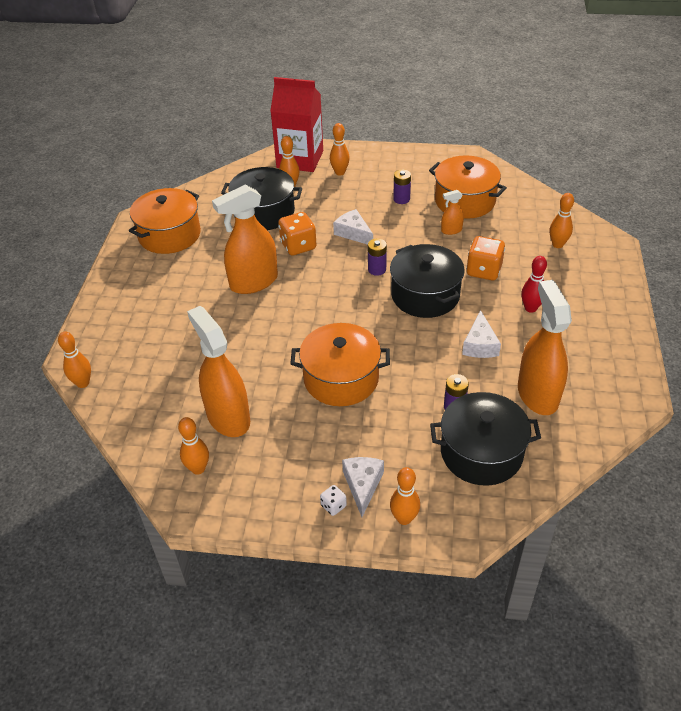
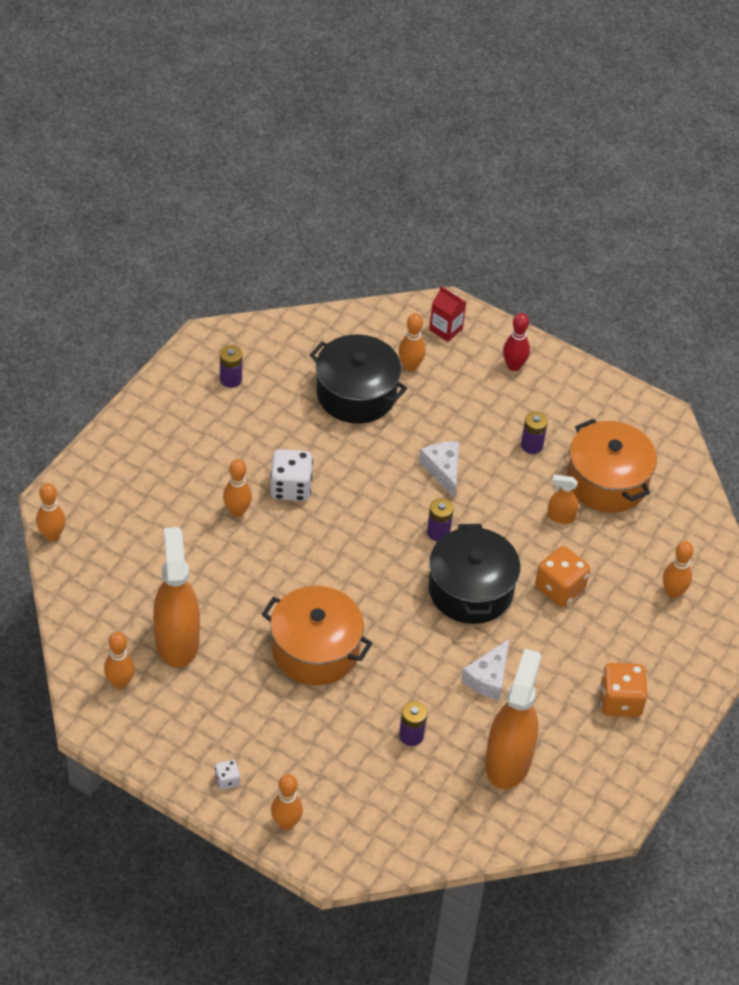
camera: 20 degrees right, 5 degrees up
(169, 235) = (231, 379): orange pot -> purple battery
(253, 282) = (290, 488): orange spray bottle -> white dice
(298, 246) = (368, 460): orange dice -> orange dice (620, 701)
(300, 159) = (446, 329): red carton -> red carton, size x0.46
(340, 172) = (482, 372): orange bowling pin -> orange bowling pin (237, 511)
(363, 485) = (267, 773): white cheese -> none
(481, 452) = (405, 795): black pot -> none
(530, 308) = (577, 660): red bowling pin -> red bowling pin (514, 366)

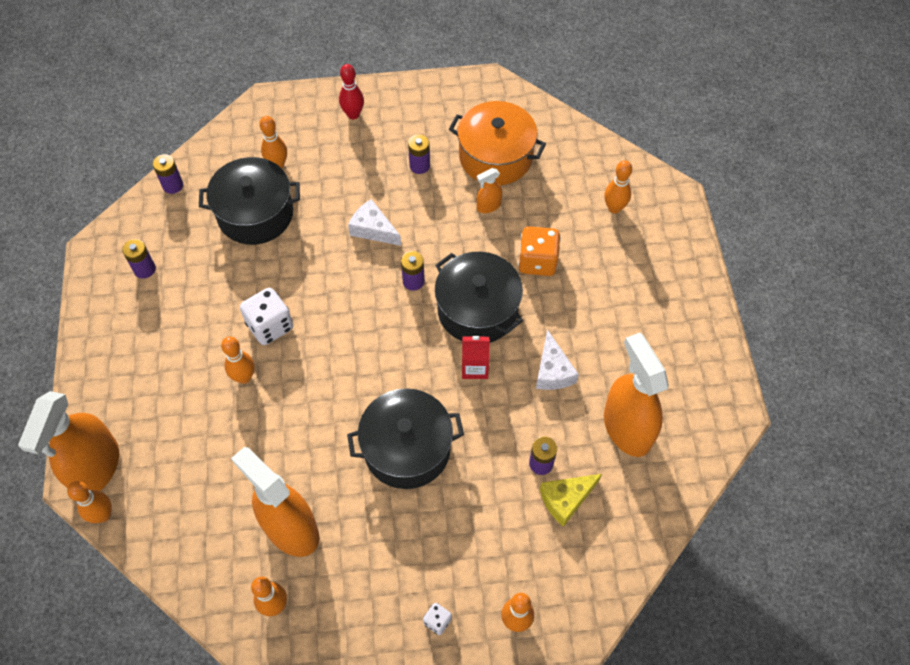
camera: 35 degrees left, 10 degrees up
(74, 499) = (96, 467): none -> orange spray bottle
(309, 328) = (173, 185): none -> purple battery
(315, 650) = (407, 448): orange pot -> black pot
(406, 774) = (566, 499): none -> yellow cheese
(446, 329) = (279, 119): red carton -> red carton (475, 367)
(620, 701) = (657, 318): orange dice -> none

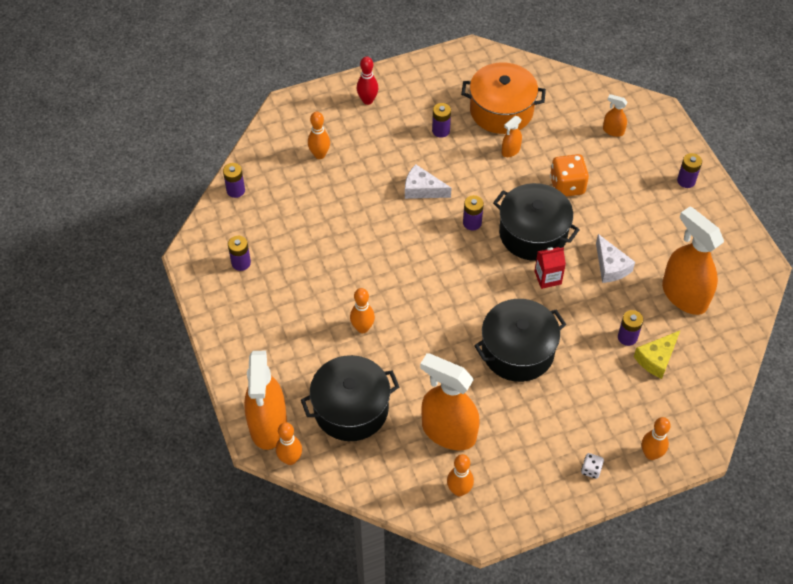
camera: 15 degrees left, 5 degrees down
(255, 214) = (317, 198): black pot -> black pot (351, 409)
(270, 326) = (367, 284): white dice -> none
(614, 208) = (613, 131): orange bowling pin -> orange spray bottle
(678, 287) = (686, 181): none -> purple battery

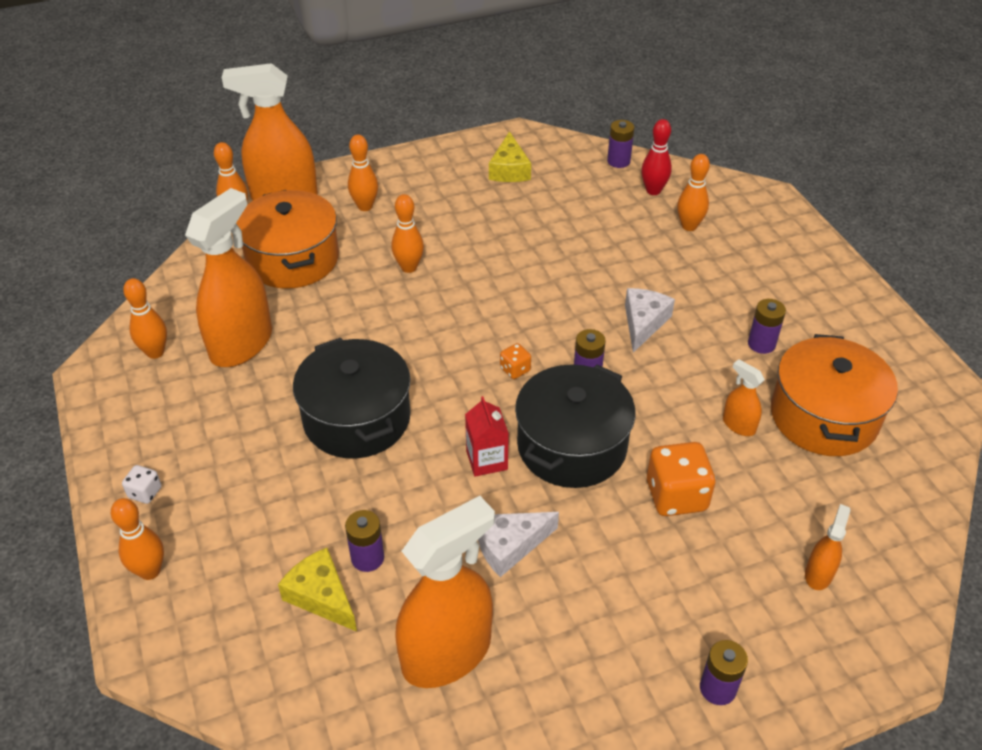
camera: 90 degrees right, 10 degrees down
(241, 263) = (509, 169): purple battery -> yellow cheese
(284, 363) = (365, 206): none -> orange bowling pin
(351, 409) = (293, 259): black pot -> orange pot
(367, 100) = (800, 268): red bowling pin -> red bowling pin (653, 191)
(468, 262) = (515, 370): none -> orange dice

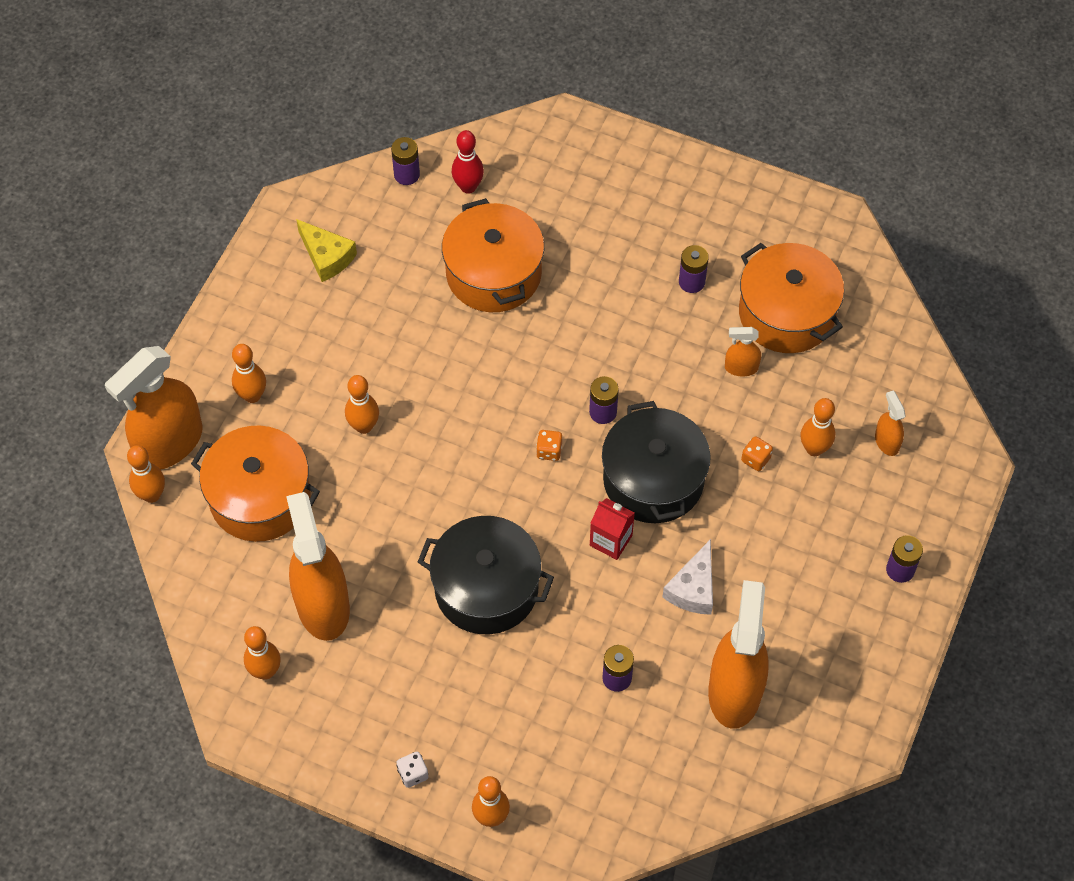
camera: 45 degrees left, 15 degrees up
(321, 596) = (619, 728): yellow cheese -> none
(610, 245) = (494, 273): none -> orange pot
(643, 323) = (594, 331): white cheese -> none
(676, 496) = (755, 459): orange dice -> orange dice, size x0.50
(689, 226) = (533, 204): orange bowling pin -> orange bowling pin (814, 449)

